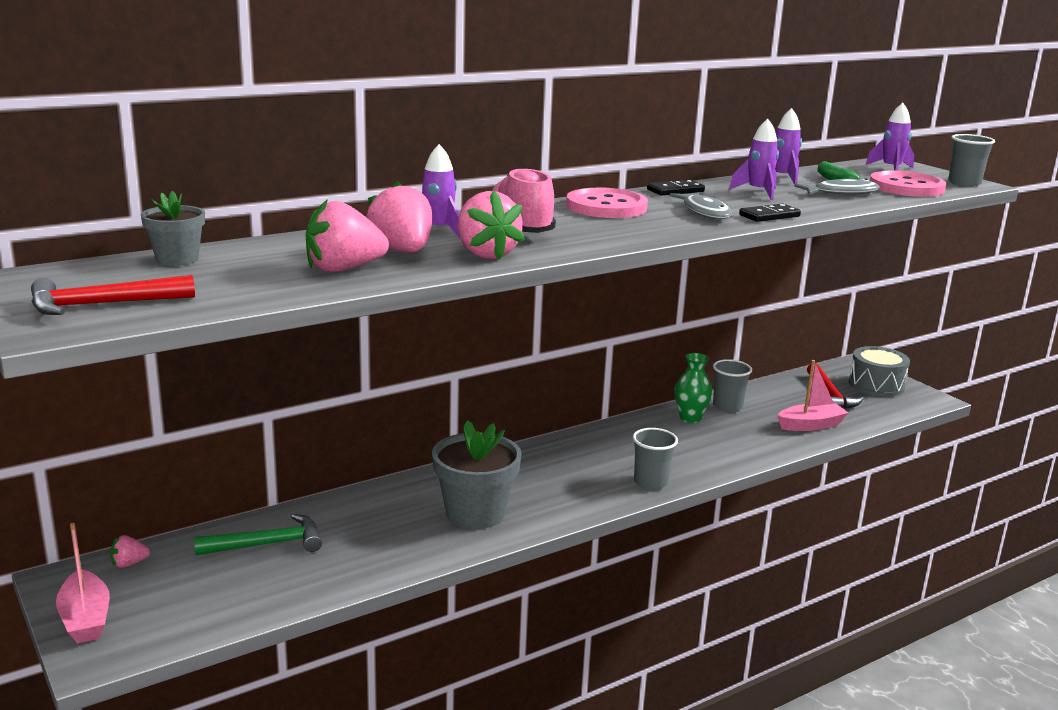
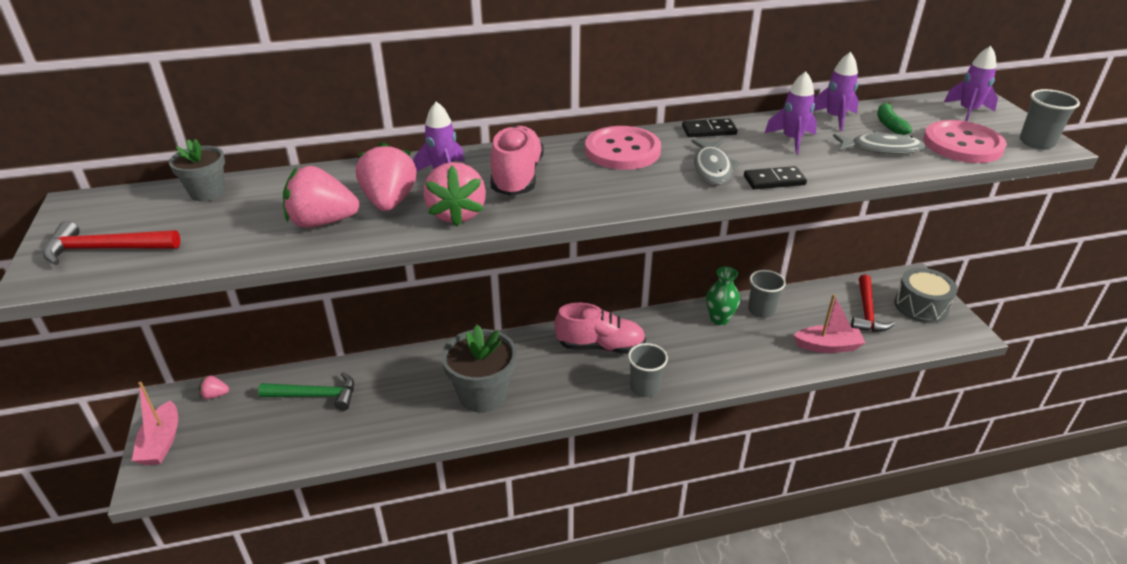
camera: 20 degrees right, 15 degrees up
(580, 455) = (600, 346): none -> pink shoe

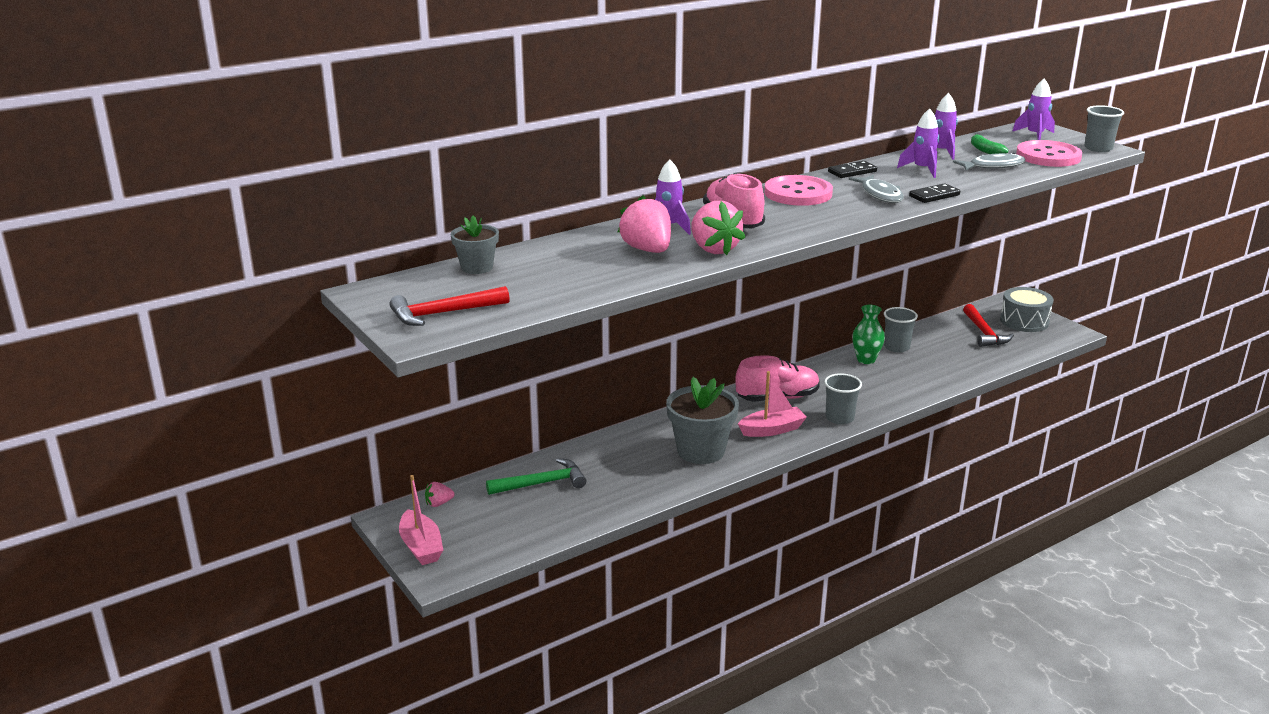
camera: 20 degrees left, 10 degrees down
(322, 222) = (608, 270): pink strawberry -> none
(828, 346) = (969, 361): pink boat -> pink boat (772, 430)

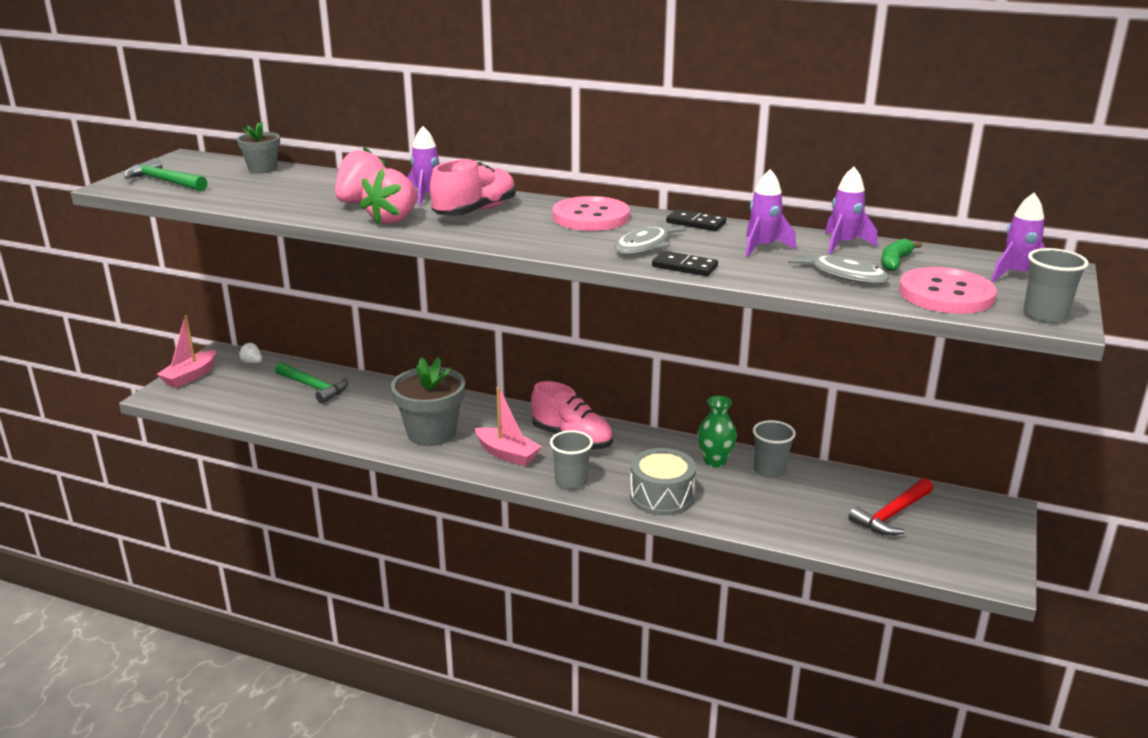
camera: 55 degrees right, 0 degrees up
(439, 503) = (252, 362): pink strawberry -> white strawberry
(443, 313) = (165, 181): red hammer -> green hammer
(1024, 321) = (969, 535): grey drum -> grey drum (661, 496)

